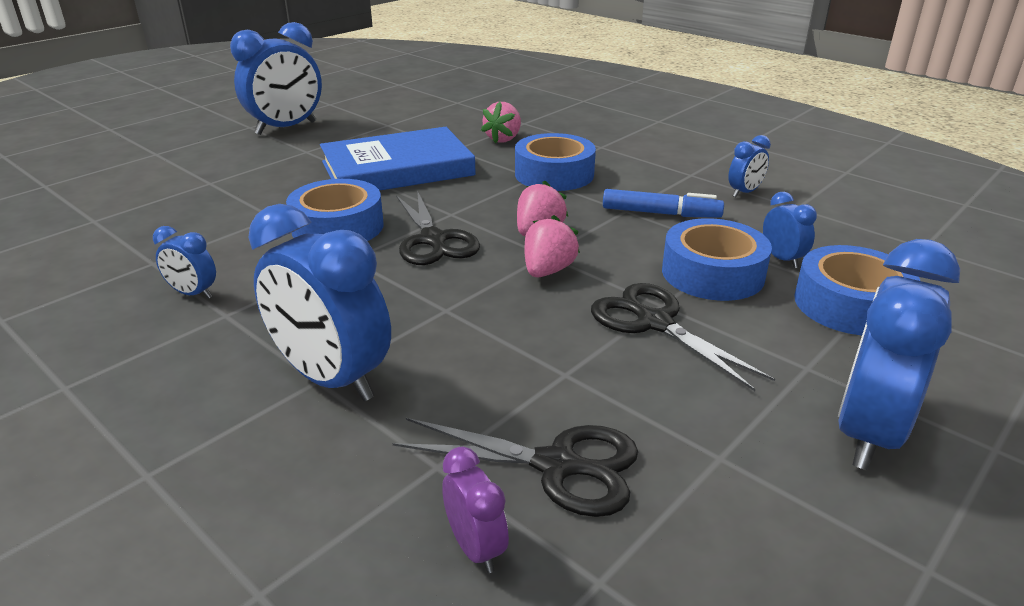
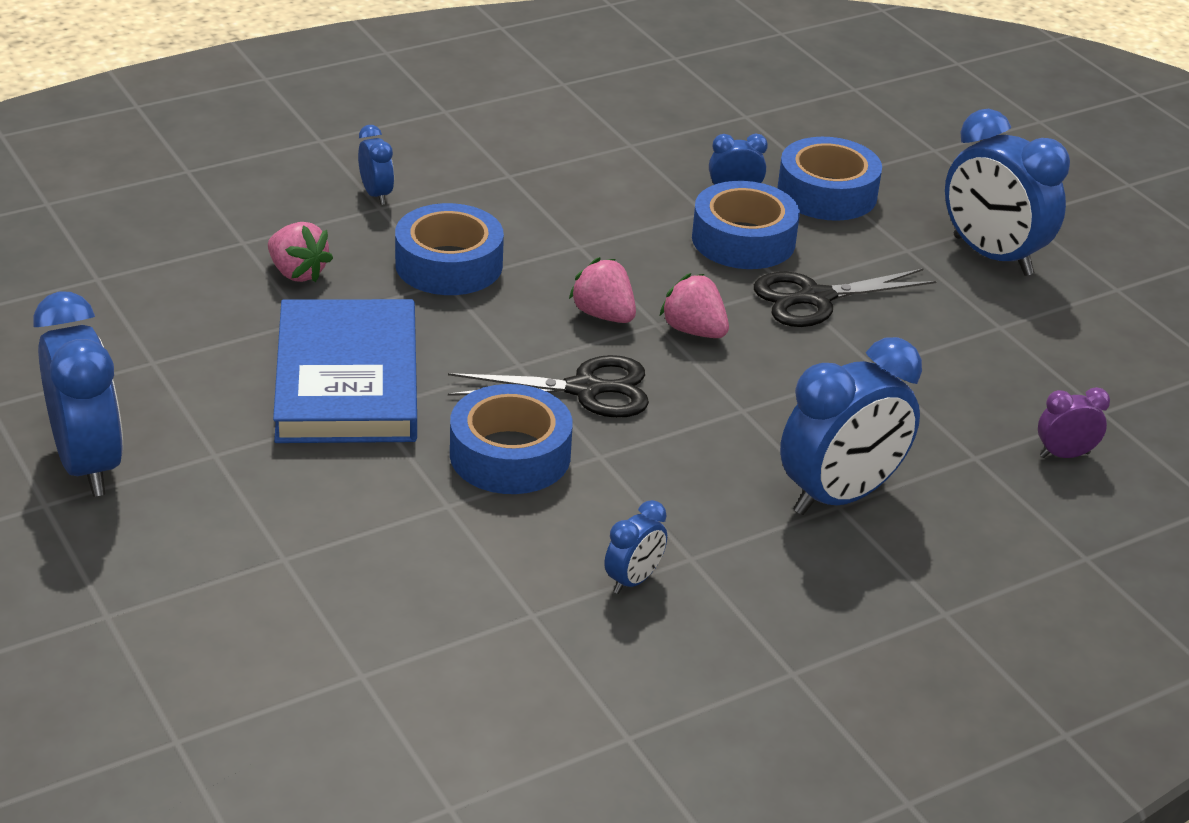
camera: 75 degrees left, 5 degrees up
(556, 465) = (991, 400): black scissors -> none
(661, 213) = (600, 226): blue marker -> none
(744, 192) = (579, 160): blue clock -> blue clock (376, 194)

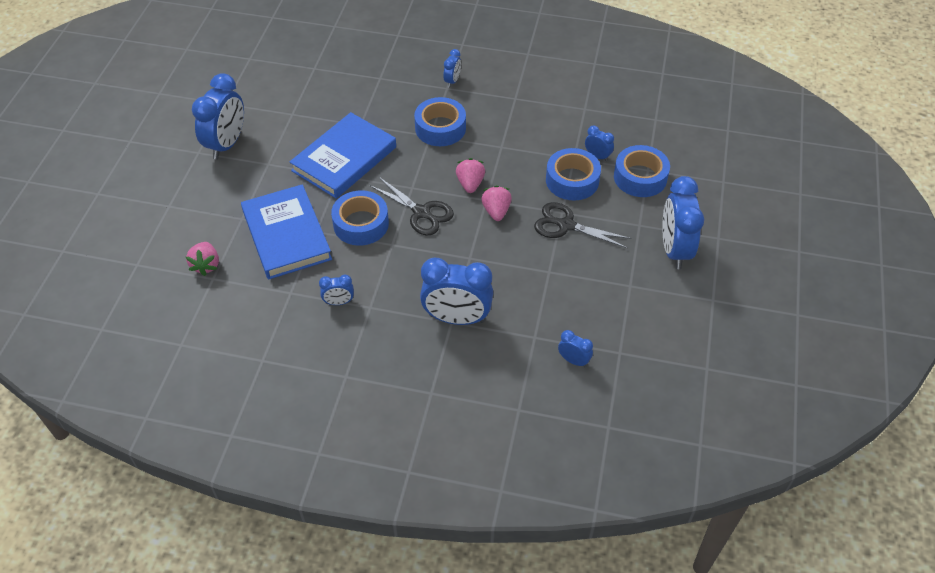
camera: 45 degrees right, 15 degrees up
(297, 273) = (382, 102): pink strawberry -> pink strawberry (206, 265)
(404, 538) = (286, 235): none -> blue book
(1064, 455) = (573, 360): purple clock -> blue clock

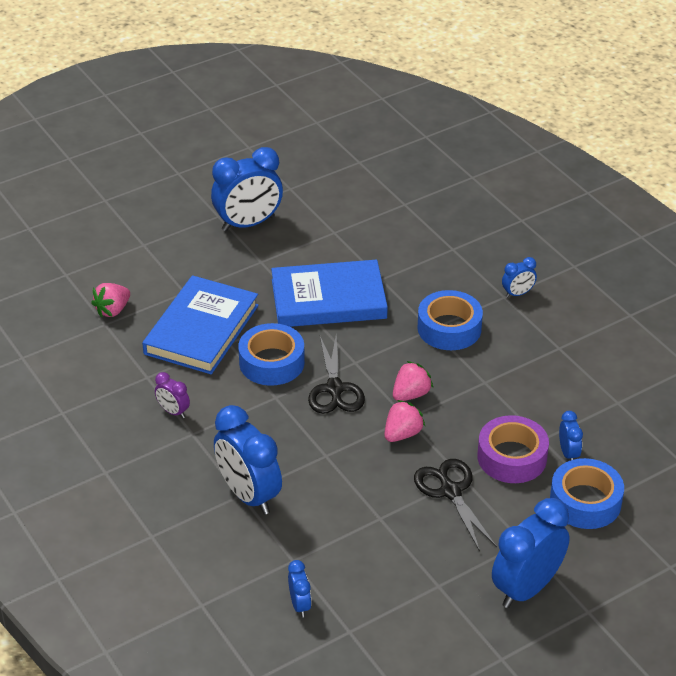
camera: 45 degrees right, 10 degrees down
(339, 302) = (173, 411): blue clock -> purple clock
(572, 180) = (512, 457): blue tape -> purple tape

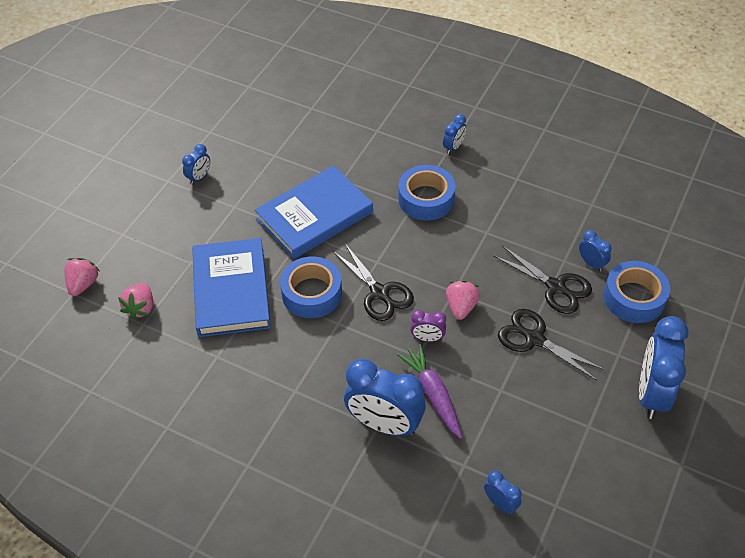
camera: 30 degrees left, 10 degrees up
(173, 411) = (264, 378): purple clock -> purple clock (427, 338)
(248, 224) = (199, 177): blue clock -> blue clock, size x0.48
(313, 492) = (433, 394): none -> purple carrot
(411, 394) = (441, 269): pink strawberry -> pink strawberry (83, 284)
(512, 457) = (555, 287): purple tape -> black scissors

